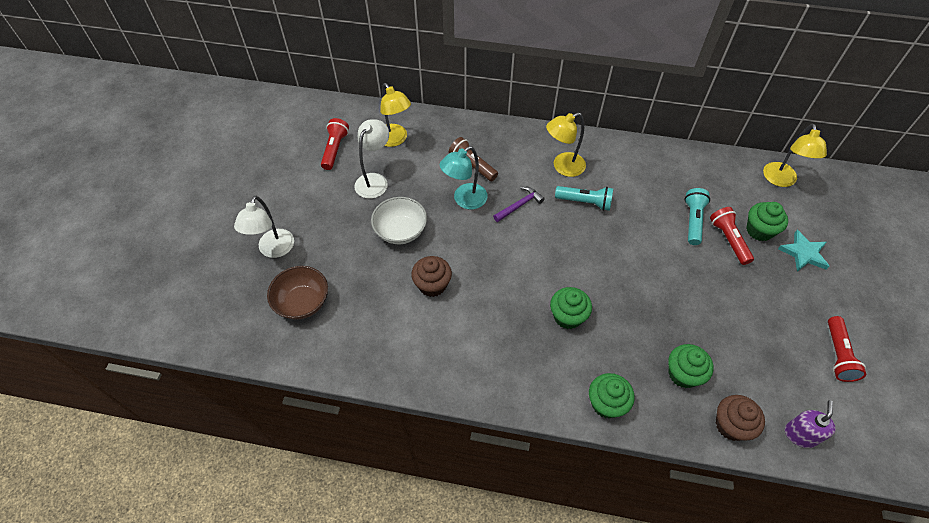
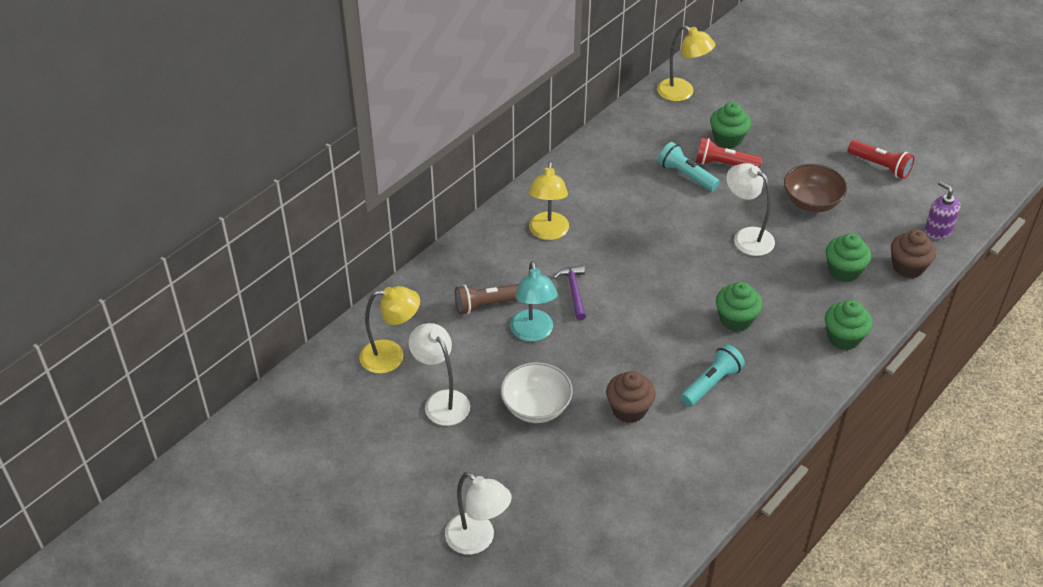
camera: 60 degrees left, 10 degrees down
(302, 302) = (575, 537): brown bowl -> brown bowl (811, 202)
(335, 149) = (359, 420): red flashlight -> none
(585, 202) = (607, 239): turquoise flashlight -> turquoise flashlight (711, 383)
(662, 288) = (746, 237): none -> white lamp
(803, 253) = (771, 126): turquoise star -> none

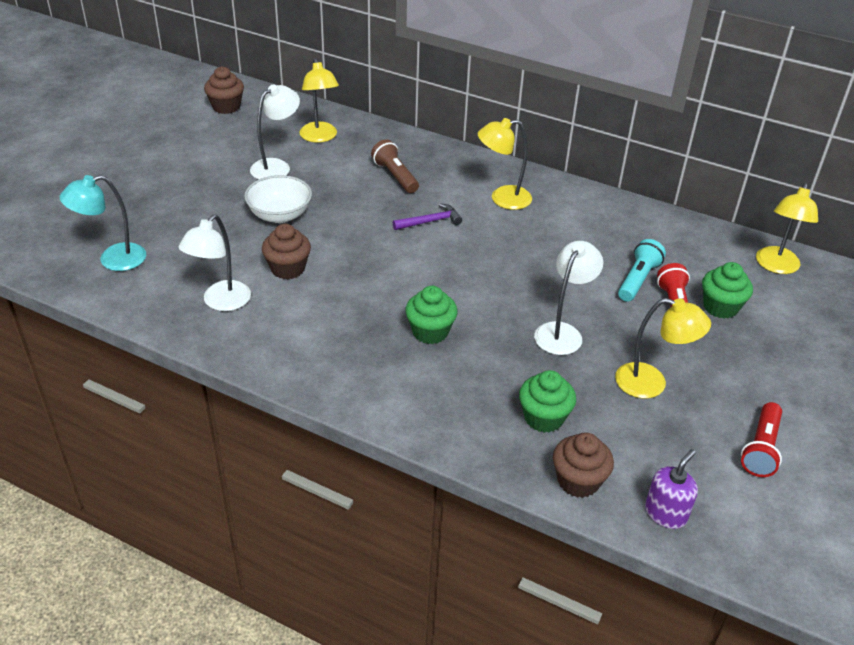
camera: 75 degrees right, 5 degrees down
(291, 438) = (226, 107): none -> brown cupcake
(478, 540) = (132, 201): white lamp -> white lamp (221, 302)
(533, 333) = (368, 204): turquoise lamp -> turquoise lamp (113, 259)
(711, 383) = (334, 320): turquoise flashlight -> none
(811, 202) = (651, 384): brown bowl -> yellow lamp
(843, 338) = (431, 421): green cupcake -> none

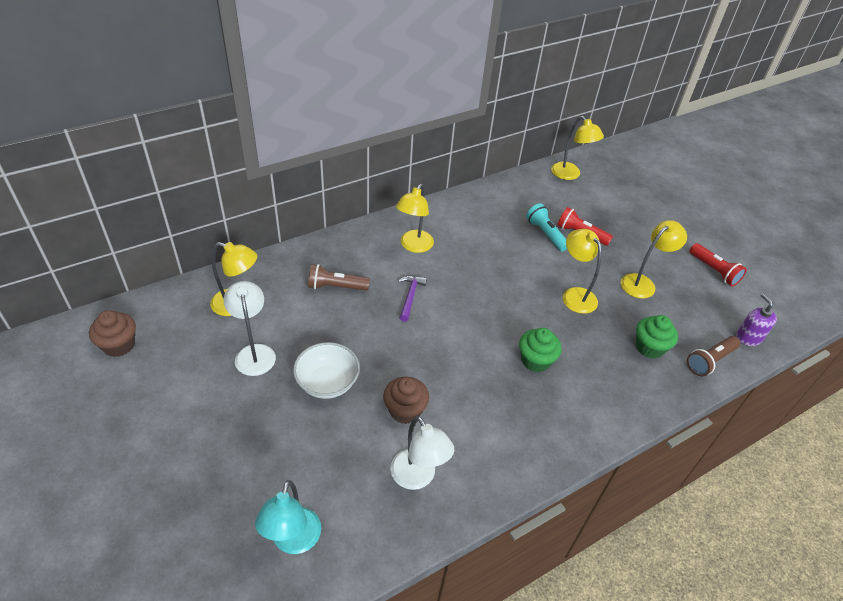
camera: 60 degrees left, 5 degrees up
(562, 332) = (575, 295): white lamp -> yellow lamp
(578, 481) = (710, 361): brown cupcake -> brown flashlight
(720, 307) = (592, 216): green cupcake -> none

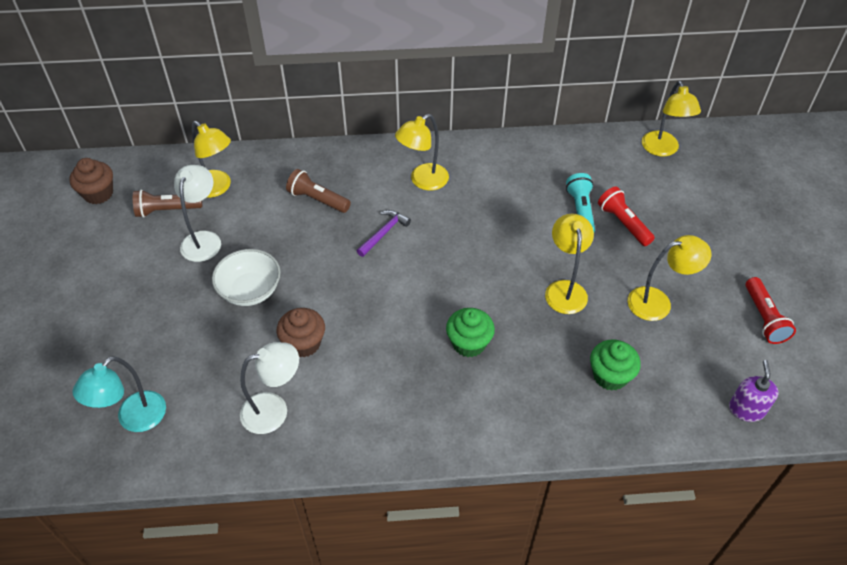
camera: 30 degrees right, 5 degrees up
(418, 477) = (274, 410): white lamp -> white lamp turned 105 degrees counterclockwise
(710, 361) = (673, 417): brown flashlight -> brown flashlight (167, 210)

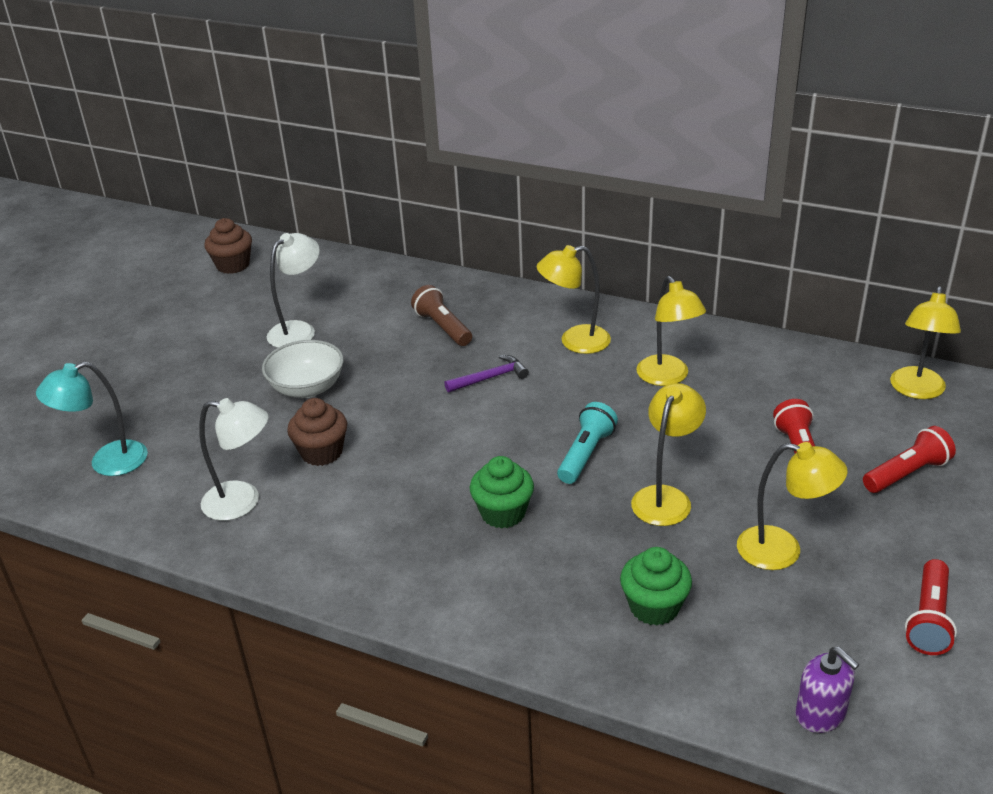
camera: 30 degrees right, 15 degrees down
(167, 210) = (284, 296): brown flashlight -> none
(217, 188) = (348, 290): yellow lamp -> yellow lamp (667, 377)
(580, 211) = (750, 423): turquoise flashlight -> turquoise flashlight (585, 454)
(693, 216) = (906, 473): none -> red flashlight
(746, 409) = (820, 714): purple soap dispenser -> purple soap dispenser turned 105 degrees clockwise

